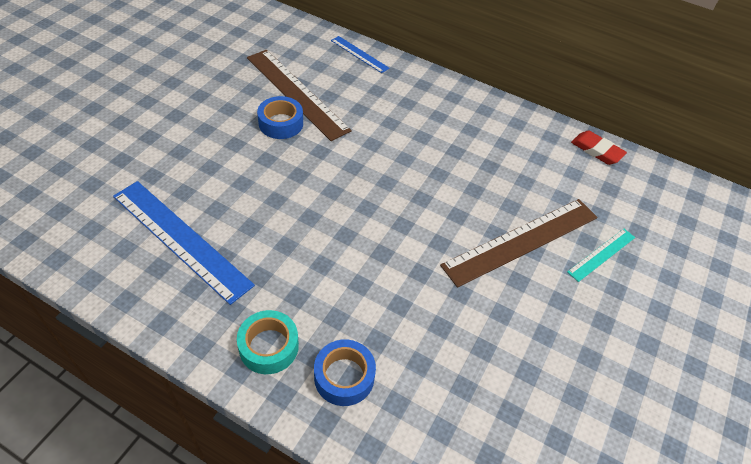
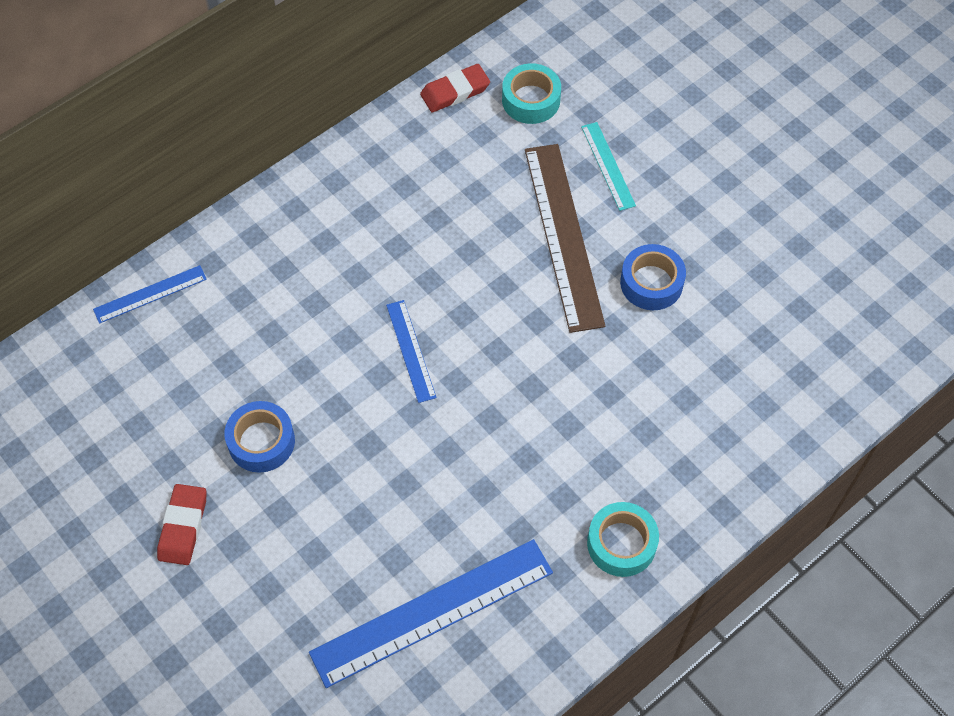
camera: 65 degrees left, 10 degrees up
(211, 105) = (183, 526): none -> red eraser
(296, 93) = (204, 404): brown ruler -> none
(344, 377) = (680, 477): blue tape -> blue tape (651, 283)
(379, 177) = (410, 351): none -> blue ruler
(622, 193) = (531, 100): none -> turquoise tape

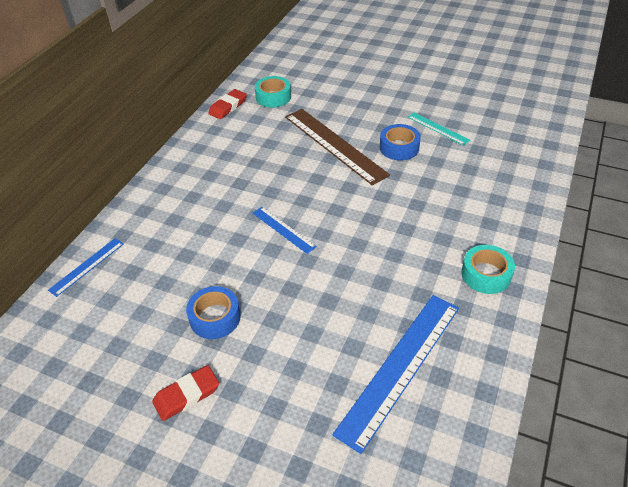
camera: 25 degrees left, 15 degrees down
(183, 526) = (187, 395): red eraser -> red eraser turned 75 degrees clockwise
(608, 165) = (336, 109): turquoise ruler -> turquoise ruler (438, 128)

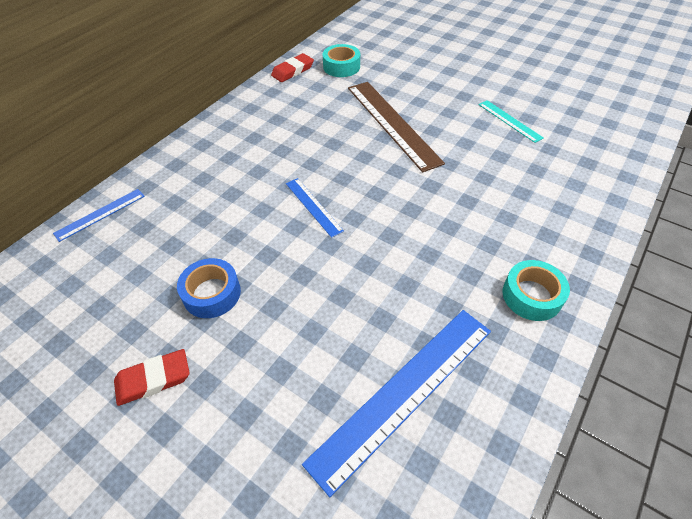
camera: 10 degrees right, 5 degrees up
(399, 147) = (462, 135): blue tape -> none

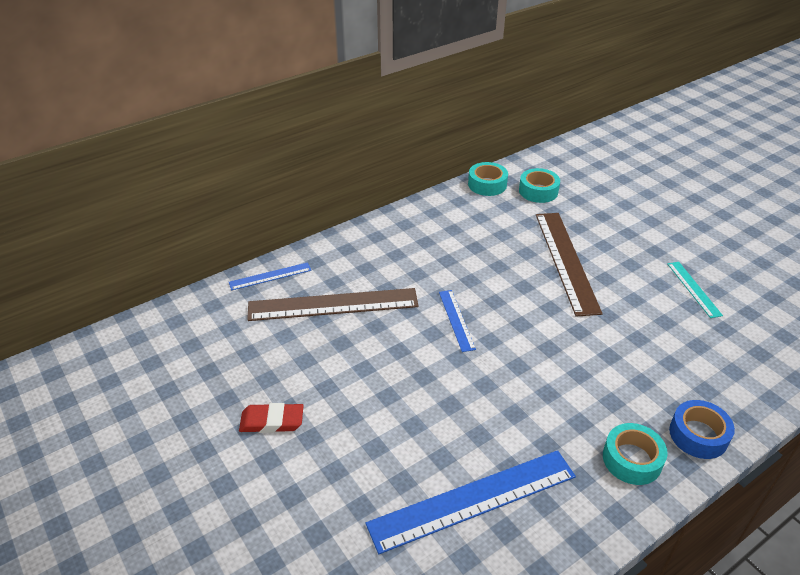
camera: 20 degrees right, 10 degrees down
(180, 226) = (333, 304): none -> brown ruler
(212, 293) = (340, 369): blue tape -> blue tape (698, 435)
(292, 71) = (487, 184): red eraser -> turquoise tape

